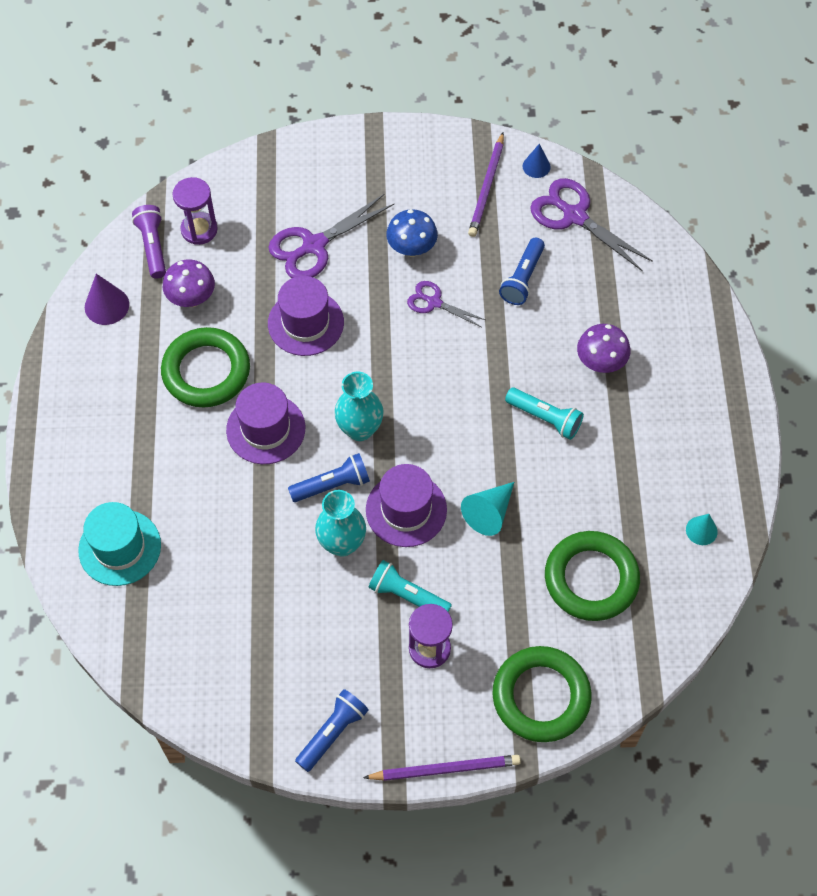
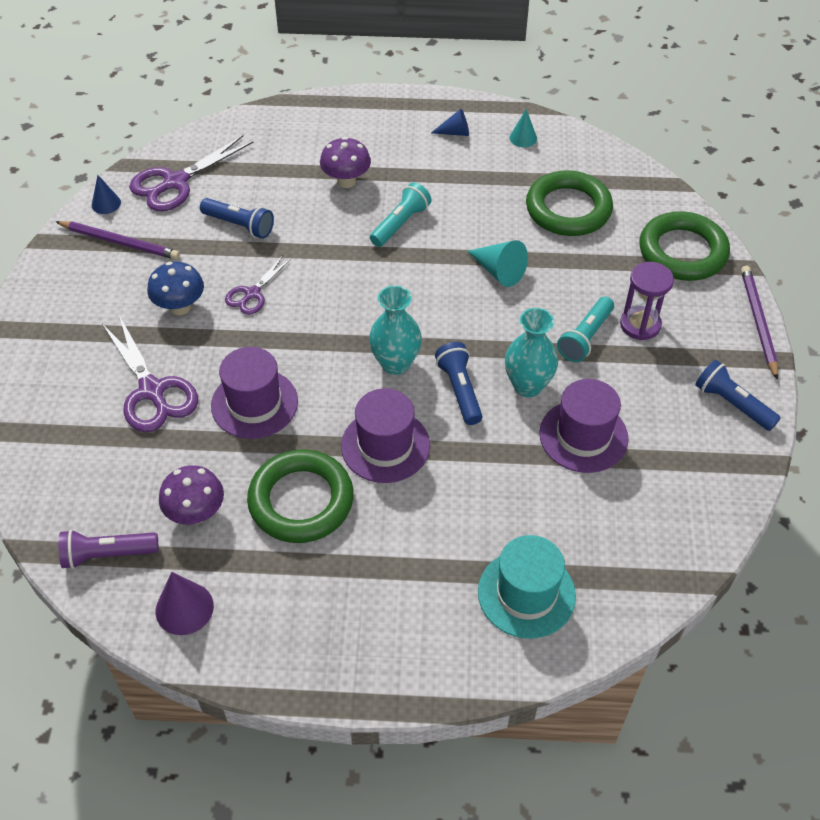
camera: 85 degrees left, 10 degrees down
(199, 229) = (96, 503): purple hourglass -> none
(406, 510) = (492, 332): purple hat -> purple hat (583, 436)
(697, 460) = (455, 132): none -> blue cone

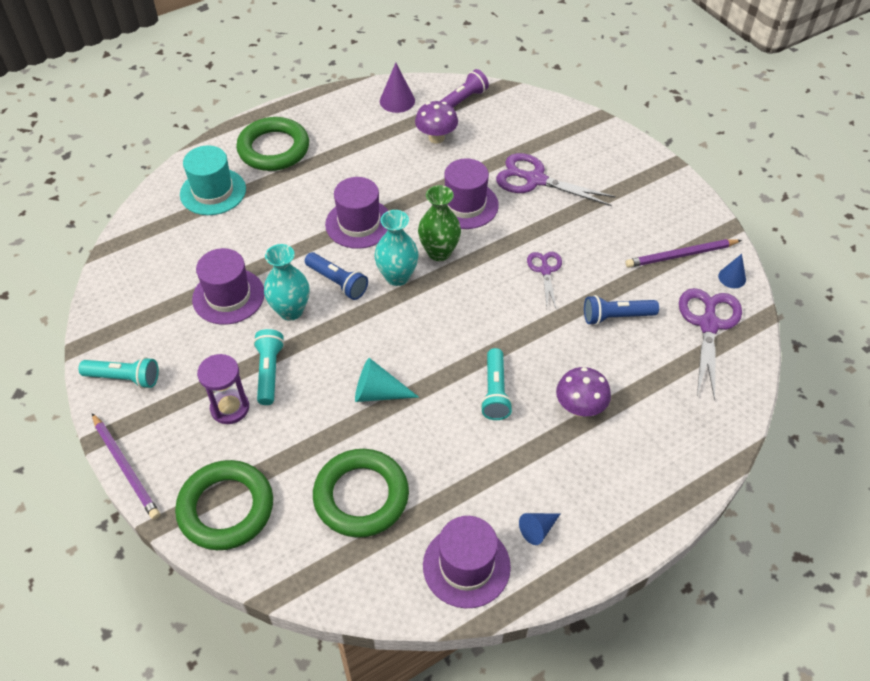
camera: 145 degrees right, 0 degrees up
(180, 307) = (582, 235): blue mushroom -> none
(301, 501) = (383, 171): green ring -> green ring (274, 149)
(332, 366) = (439, 252): none -> green vase
(523, 138) = (466, 566): turquoise cone -> purple hat
(732, 404) = (124, 378): blue flashlight -> turquoise flashlight

